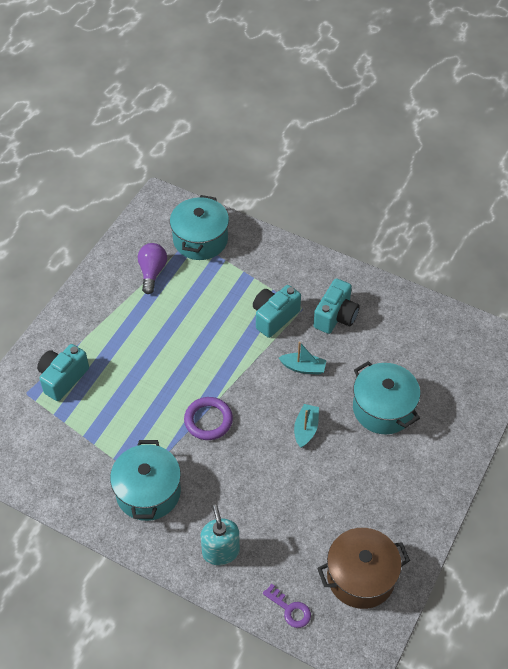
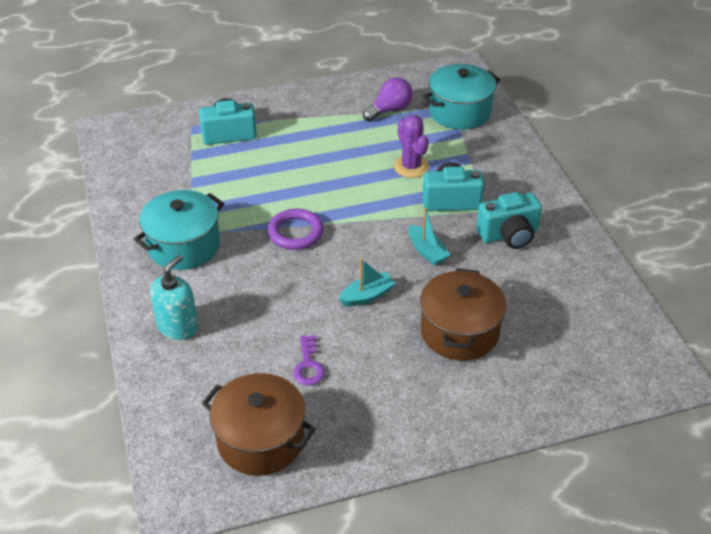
camera: 45 degrees right, 10 degrees down
(220, 310) = (411, 167): none -> purple cactus
(290, 609) = (170, 412): purple key -> purple key (308, 365)
(383, 408) = (459, 331): turquoise pot -> brown pot

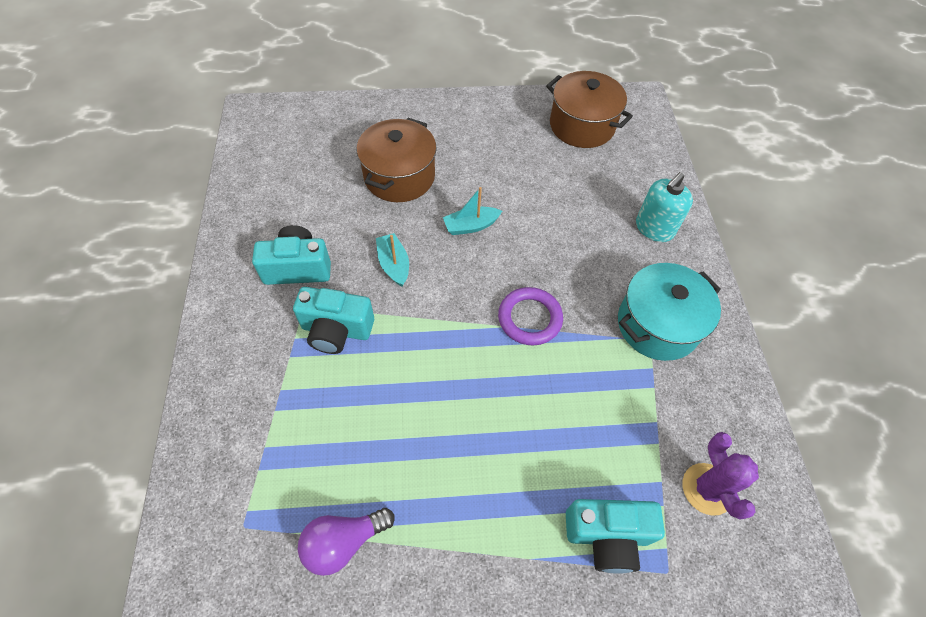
camera: 170 degrees left, 15 degrees up
(308, 365) = (538, 172): purple key -> none
(411, 167) = (361, 400): purple cactus -> purple cactus (707, 489)
(459, 112) = (238, 510): turquoise pot -> none

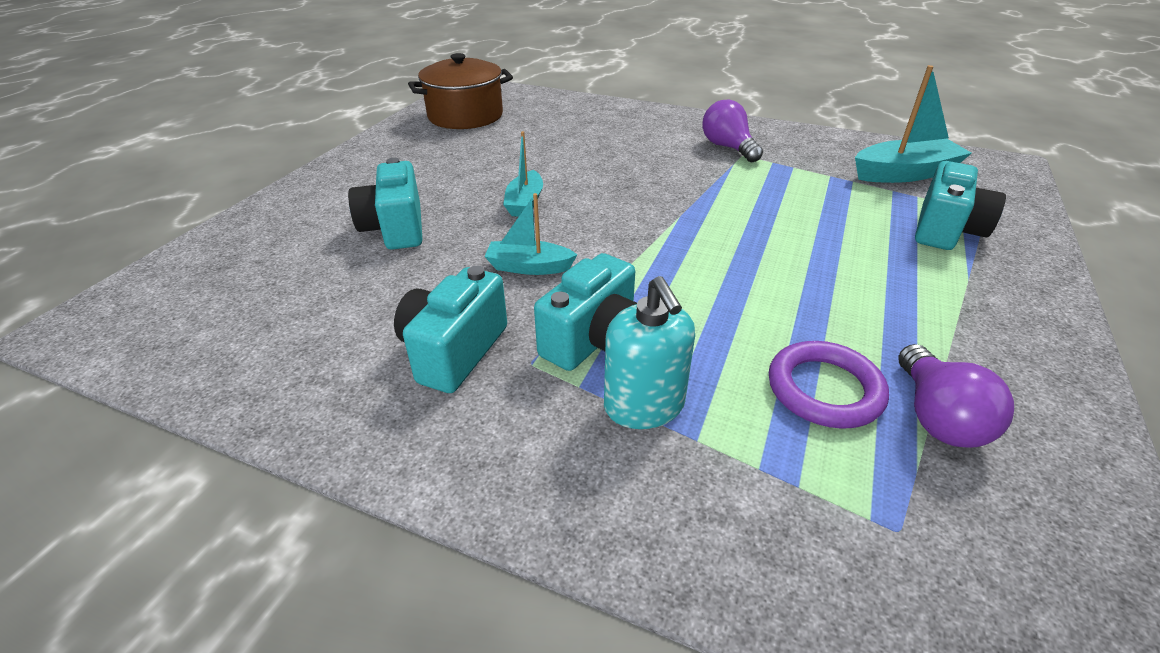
camera: 60 degrees left, 20 degrees down
(399, 176) = (395, 228): brown pot -> turquoise camera
(529, 318) = (677, 203): purple ring -> purple ring (824, 389)
(654, 228) = (622, 121): turquoise soap dispenser -> turquoise soap dispenser (644, 406)
(657, 325) = (728, 147): turquoise pot -> purple light bulb
(707, 489) = (904, 174): purple cactus -> turquoise boat

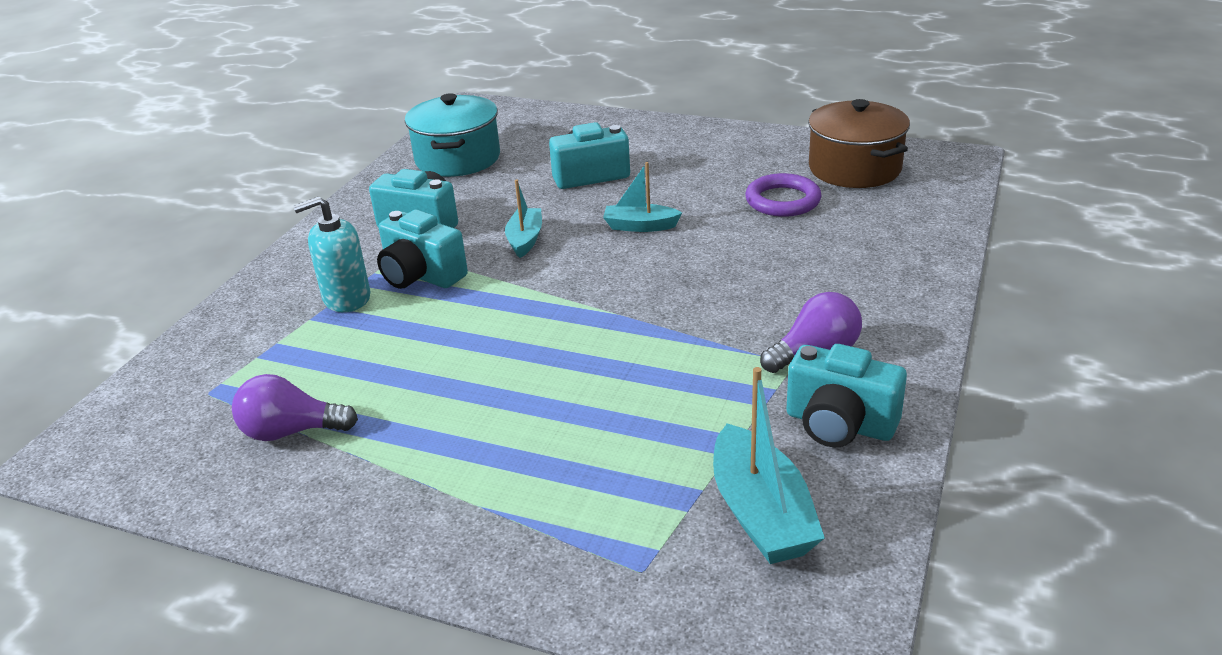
camera: 90 degrees right, 5 degrees down
(266, 331) = (458, 159): none -> turquoise pot
(824, 389) = (338, 378): purple ring -> purple ring (782, 200)
(945, 230) = (589, 515): turquoise camera -> turquoise camera (839, 424)

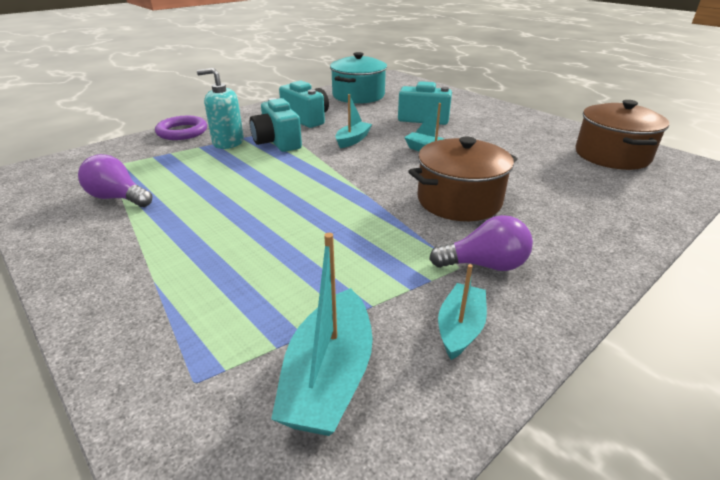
camera: 25 degrees right, 0 degrees up
(732, 286) = (459, 200): none -> brown pot
(782, 200) = (540, 161): purple ring -> purple ring (182, 132)
(839, 424) = (460, 328): turquoise camera -> turquoise boat

